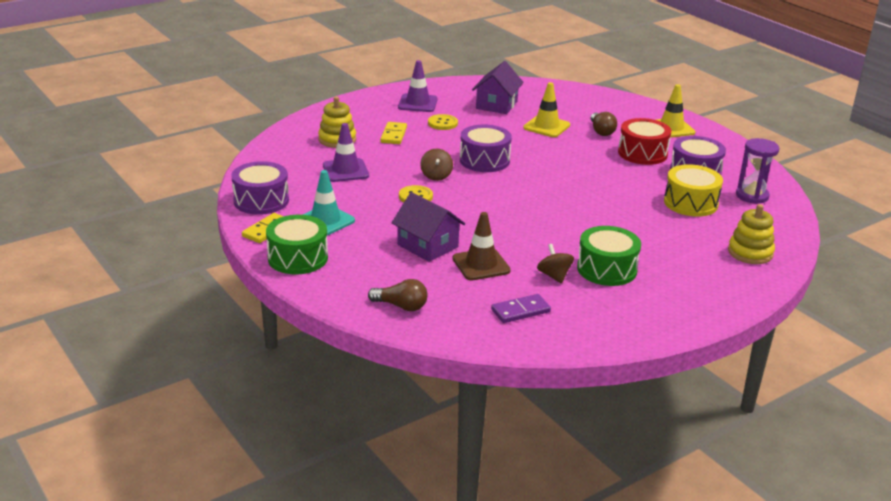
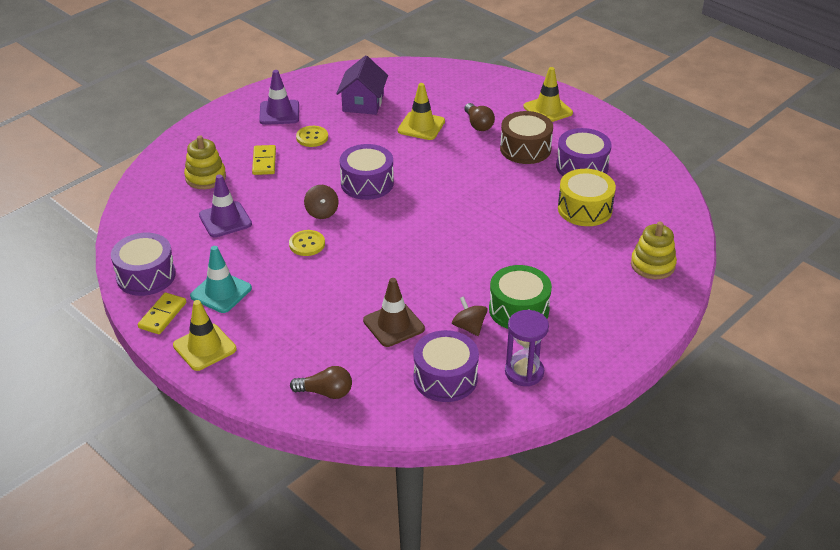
camera: 10 degrees left, 10 degrees up
(298, 258) = (204, 347): green drum -> yellow traffic cone
(427, 246) = (334, 308): purple house -> none
(520, 311) = (445, 378): purple domino -> purple drum
(642, 153) = (525, 149): red drum -> brown drum
(752, 196) = (642, 190): purple hourglass -> purple hourglass (524, 372)

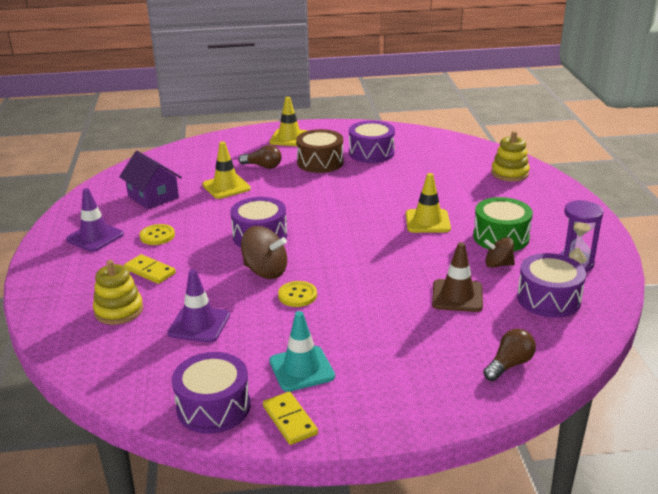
camera: 50 degrees left, 10 degrees down
(204, 347) = (371, 411): yellow traffic cone -> yellow traffic cone (427, 221)
(322, 212) = (265, 271): brown spinning top -> brown spinning top, size x1.55
(584, 209) = (419, 170): yellow drum -> none

